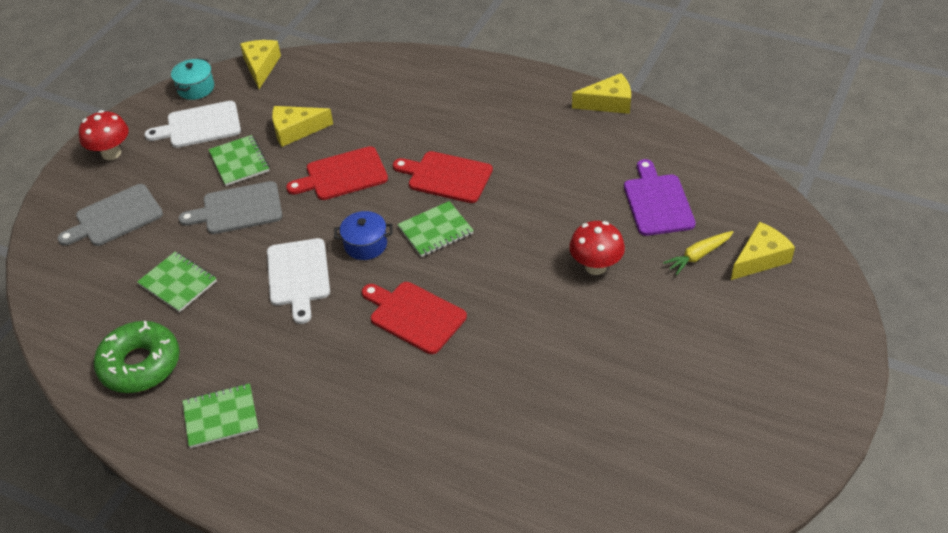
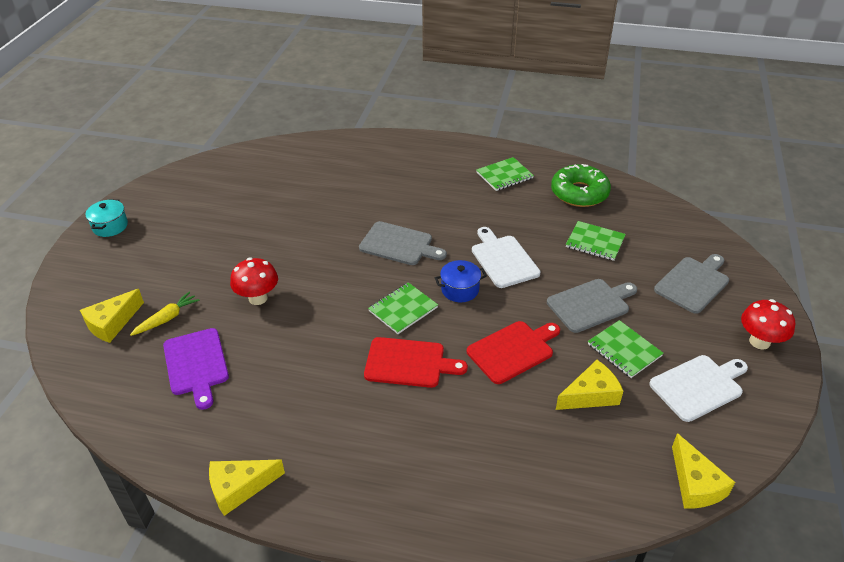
camera: 165 degrees right, 5 degrees down
(196, 88) = (747, 437): turquoise pot -> turquoise pot (110, 226)
(414, 315) = (399, 245): red cutting board -> grey cutting board

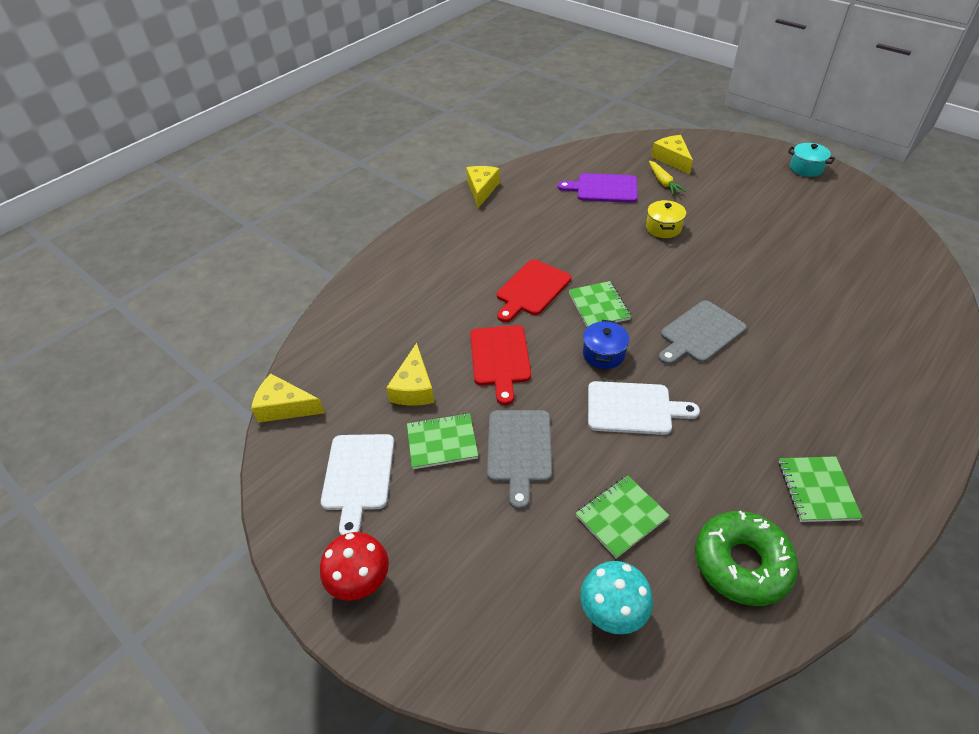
camera: 120 degrees right, 5 degrees up
(258, 298) = (663, 228): red mushroom -> yellow pot
(656, 230) = (612, 612): none -> turquoise mushroom
(693, 283) = (488, 581): grey cutting board -> none

